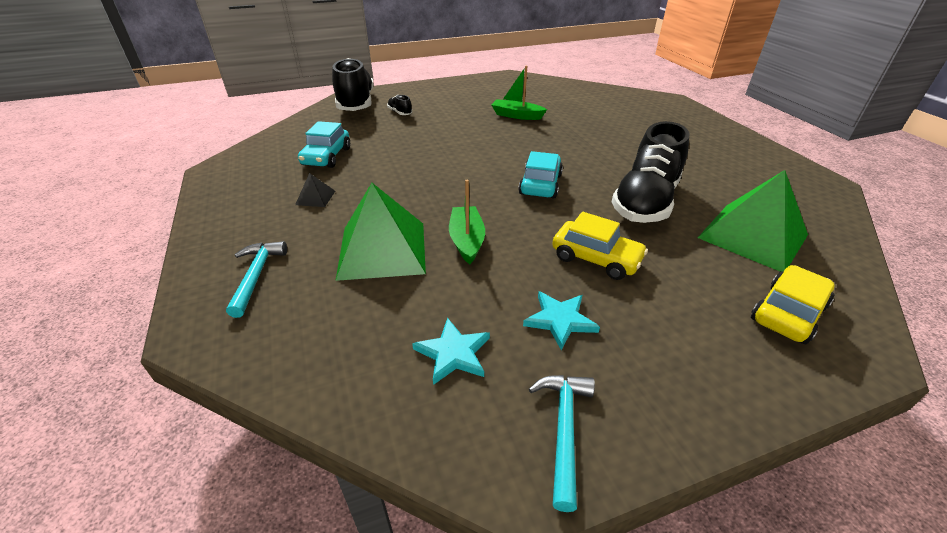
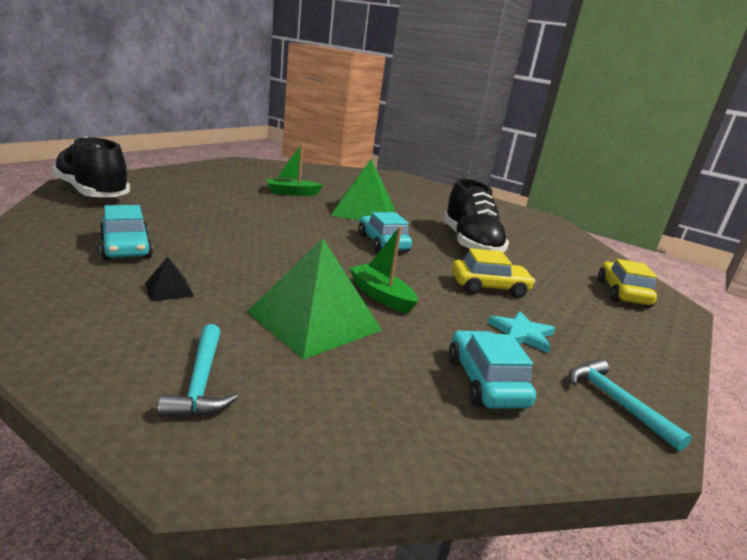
camera: 40 degrees left, 15 degrees down
(256, 276) = (201, 382): turquoise hammer -> turquoise hammer turned 150 degrees counterclockwise
(400, 113) = (163, 198): black shoe -> none
(453, 353) = (485, 382): turquoise star -> turquoise car
(753, 236) = (553, 254): green pyramid -> green pyramid (364, 211)

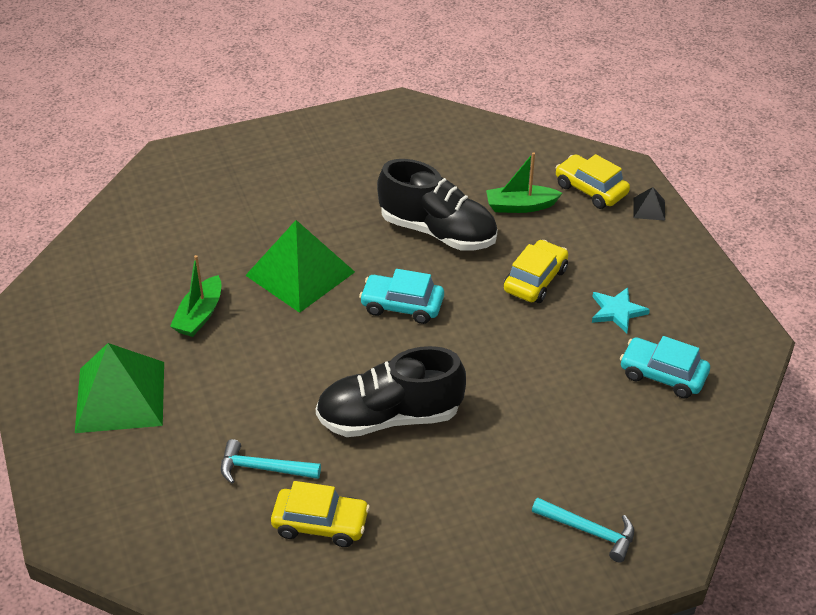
camera: 50 degrees left, 20 degrees up
(92, 193) = (113, 521): black shoe -> black shoe (389, 417)
(126, 248) = (320, 524): turquoise car -> yellow car
(169, 289) = (434, 513): black pyramid -> black pyramid (649, 209)
(314, 320) = (535, 433): green pyramid -> green pyramid (120, 396)
(381, 296) = (515, 368): green boat -> green boat (520, 206)
(616, 402) = (716, 320): turquoise hammer -> turquoise hammer (263, 468)

